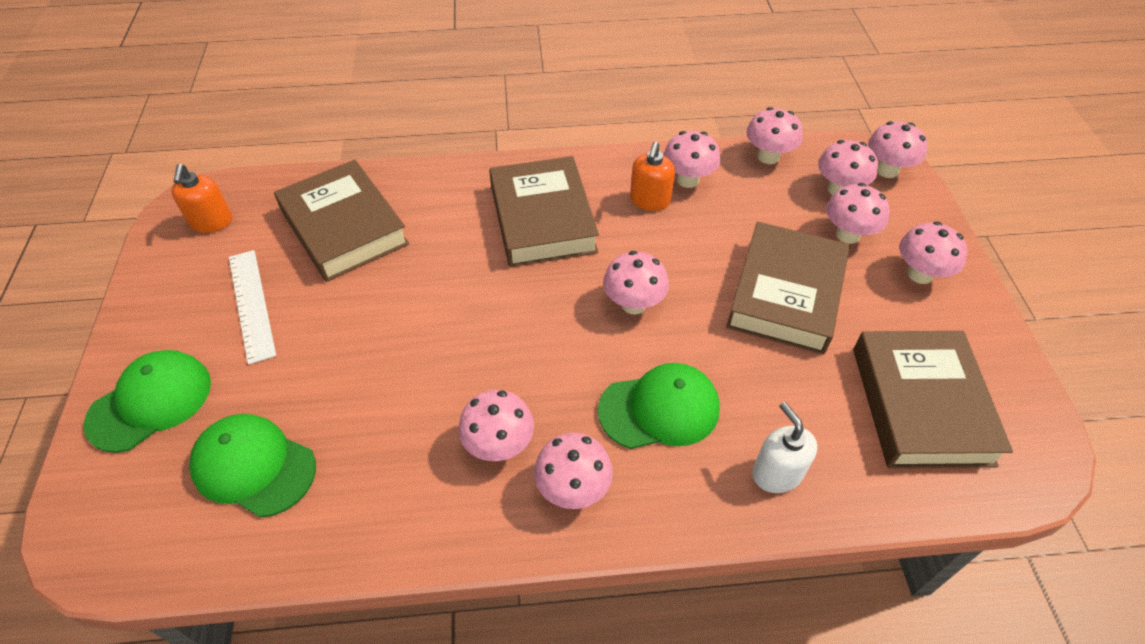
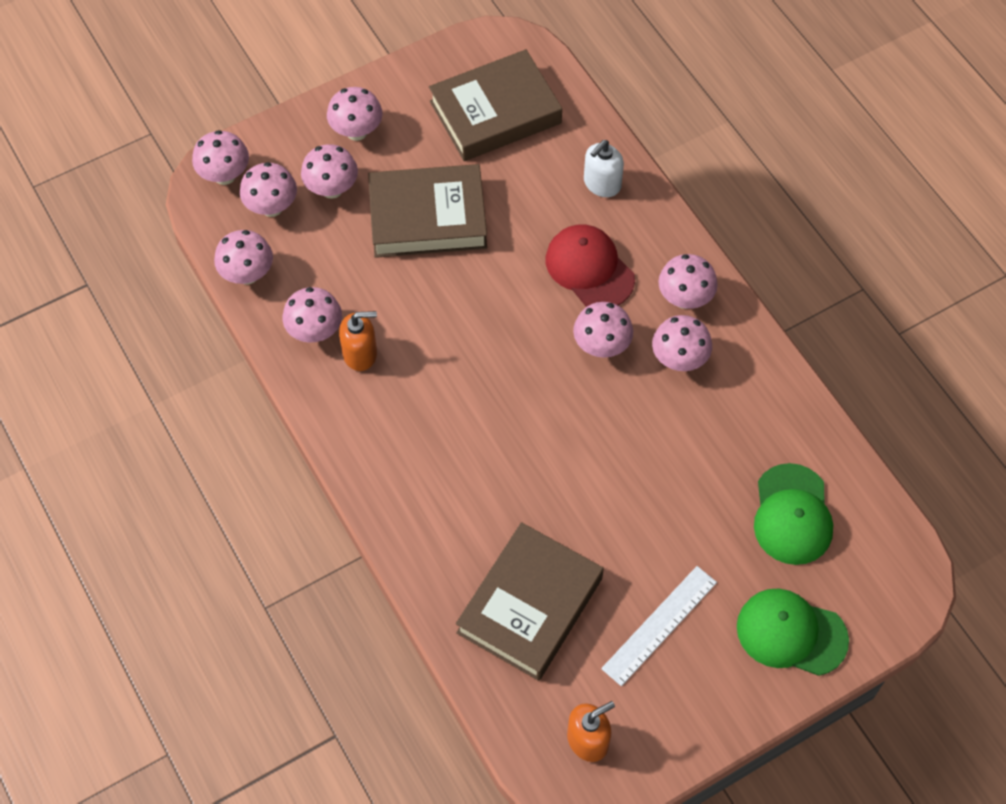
camera: 115 degrees left, 10 degrees up
(543, 219) = (430, 434): brown book -> none
(633, 304) = (496, 321): pink mushroom -> pink mushroom (601, 346)
(659, 409) = (589, 269): green cap -> red cap

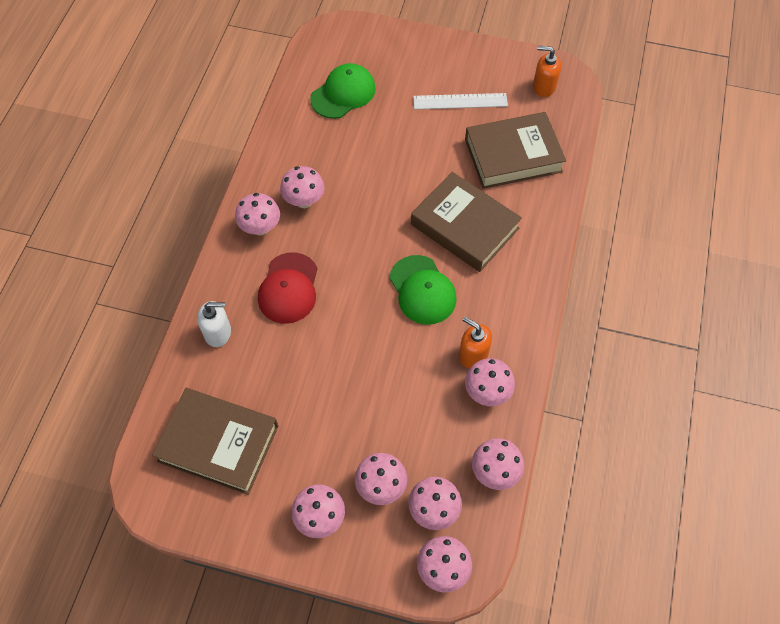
camera: 135 degrees left, 0 degrees up
(427, 217) = (343, 407): brown book -> brown book (464, 226)
(601, 346) = (334, 241): pink mushroom -> none
(791, 633) = (405, 54): green cap -> green cap (422, 290)

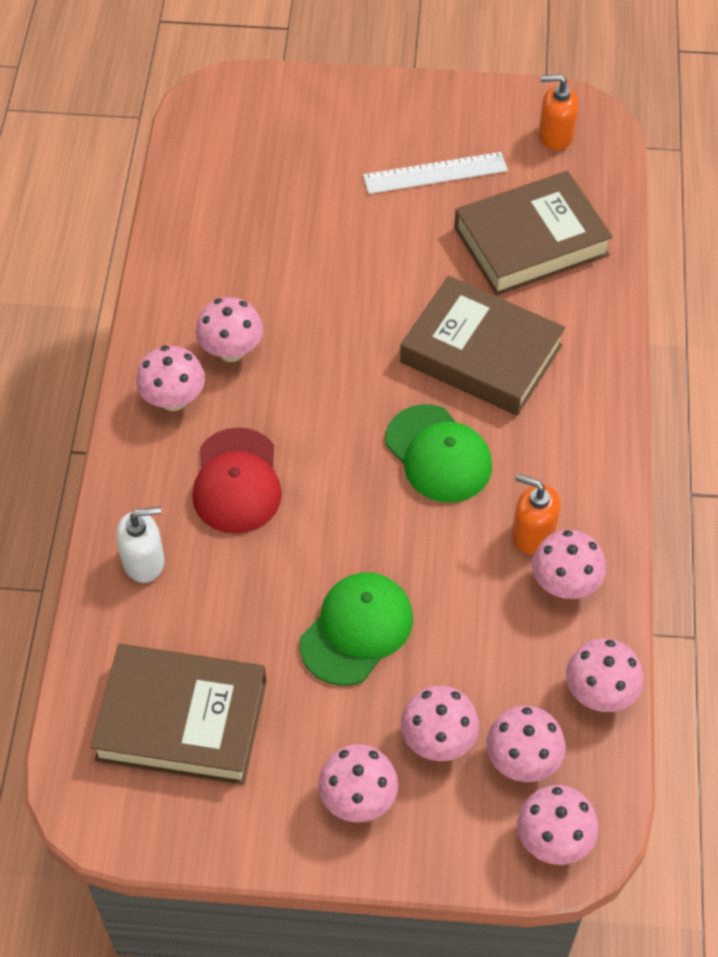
camera: 10 degrees left, 5 degrees down
(343, 93) = (255, 185): green cap -> green cap (356, 630)

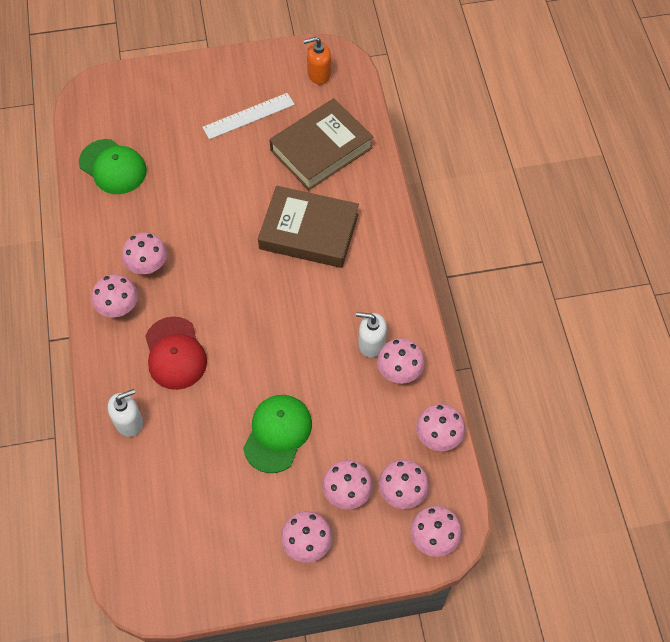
camera: 15 degrees left, 5 degrees up
(181, 720) = (182, 521): brown book -> none
(438, 454) = (299, 305): green cap -> green cap (113, 167)
(532, 534) = (371, 343): orange soap dispenser -> white soap dispenser

